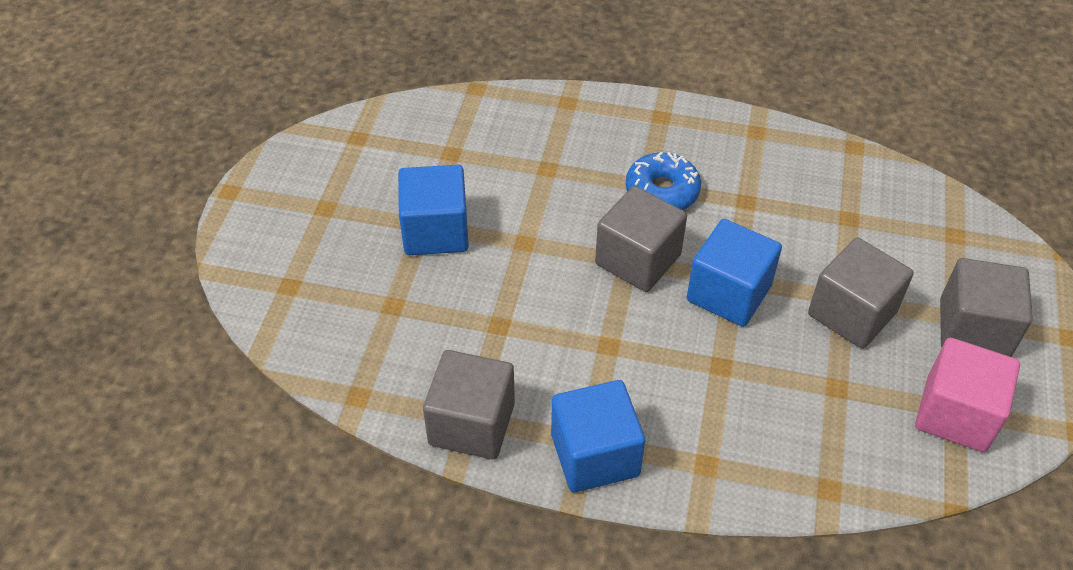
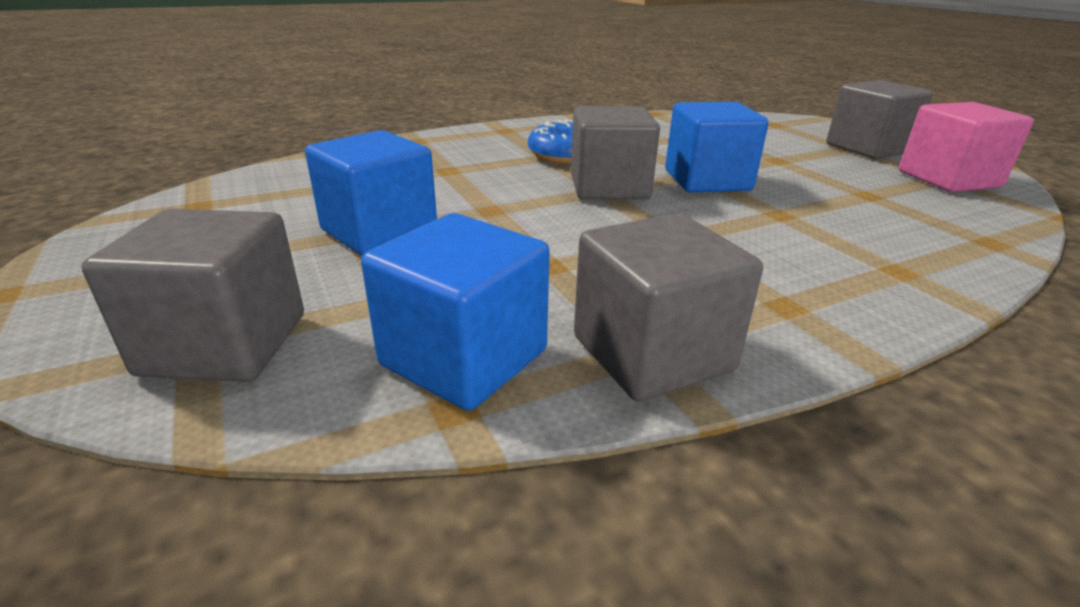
camera: 40 degrees left, 20 degrees down
(595, 455) = (813, 311): blue cube -> blue cube (464, 358)
(852, 313) = (797, 163): grey cube -> grey cube (225, 344)

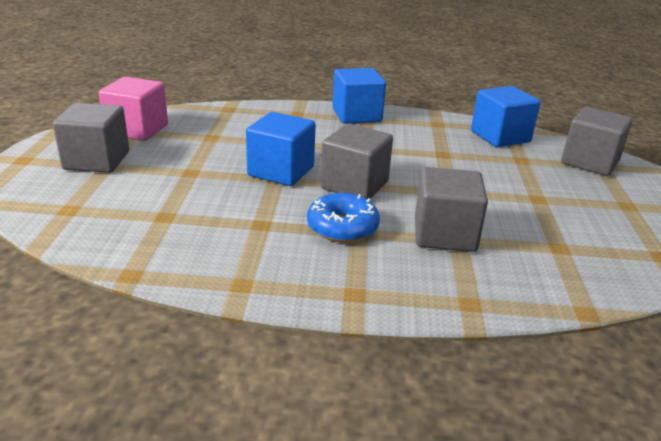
camera: 150 degrees left, 0 degrees up
(379, 231) = (525, 195): blue cube -> blue cube (356, 115)
(652, 353) = (435, 122): grey cube -> grey cube (444, 234)

